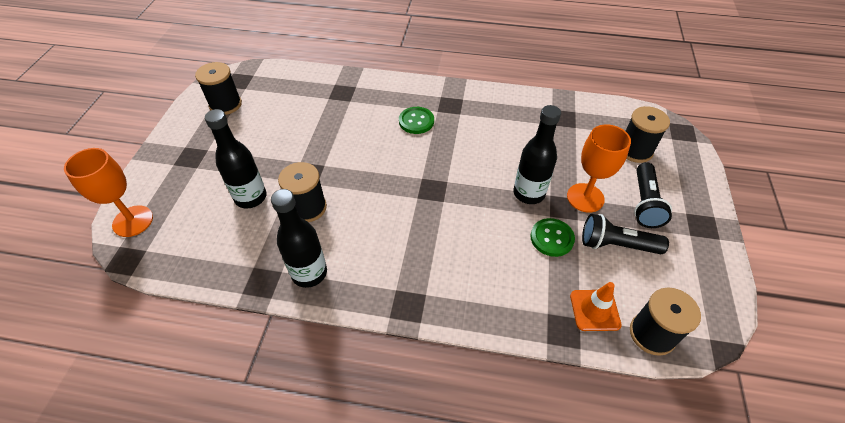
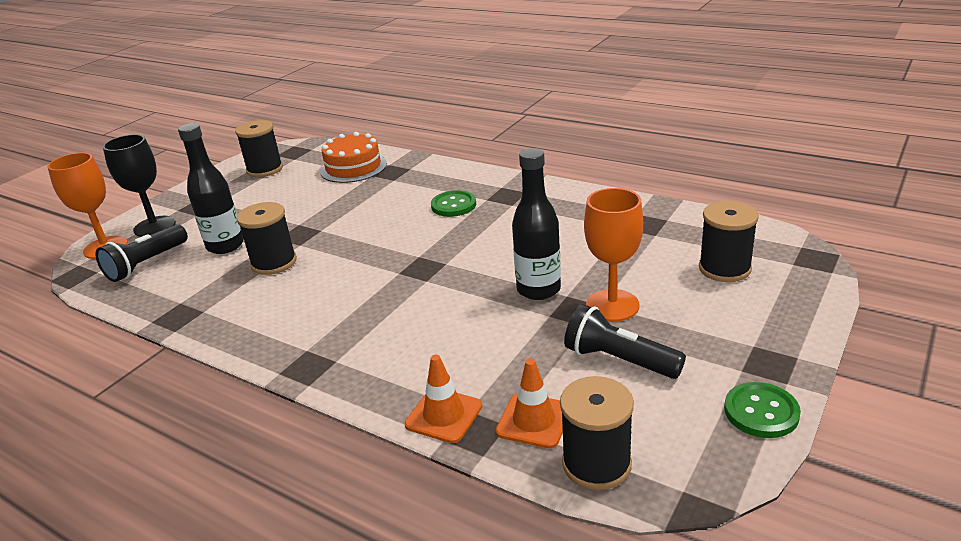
camera: 25 degrees right, 20 degrees down
(165, 188) = (154, 226): none -> black goblet
(306, 92) = (353, 167): none -> orange cake
(309, 273) = (229, 317): black bottle -> none
(534, 322) = (444, 415): none -> orange traffic cone
(552, 238) = (534, 337): green button -> green button (761, 412)
(644, 203) = (696, 324): black flashlight -> black flashlight (146, 264)

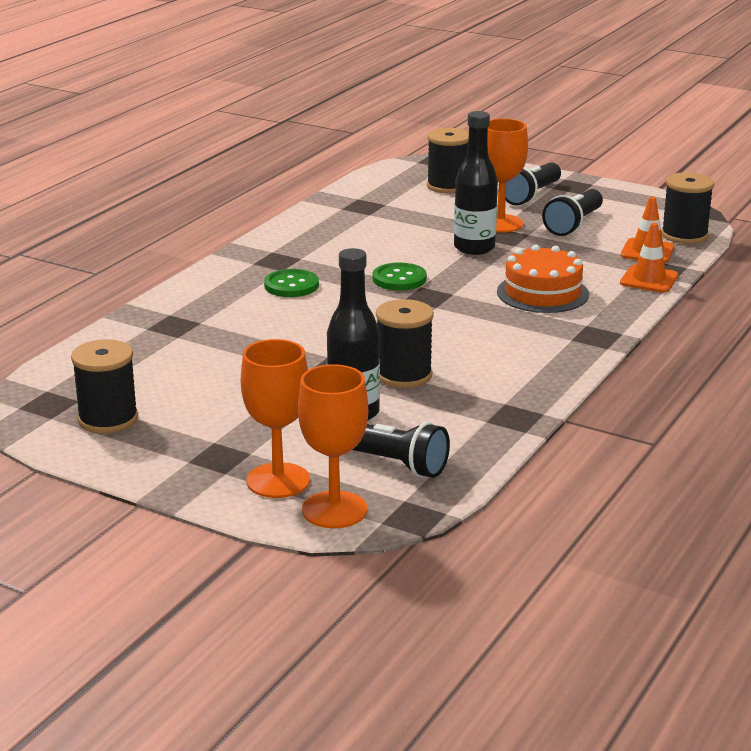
camera: 95 degrees left, 5 degrees down
(154, 226) = (278, 481): black goblet -> orange goblet
(353, 167) = (143, 351): orange cake -> orange cake (542, 293)
(714, 328) = (531, 196): none -> black flashlight
(761, 412) = (623, 192): green button -> green button (399, 279)

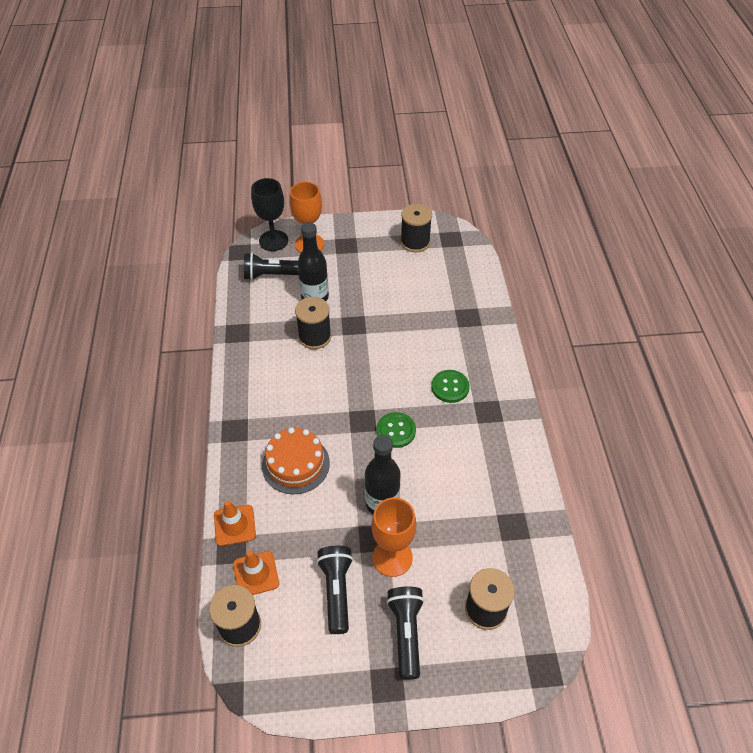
camera: 145 degrees right, 25 degrees up
(334, 510) = (273, 241): orange goblet -> black goblet

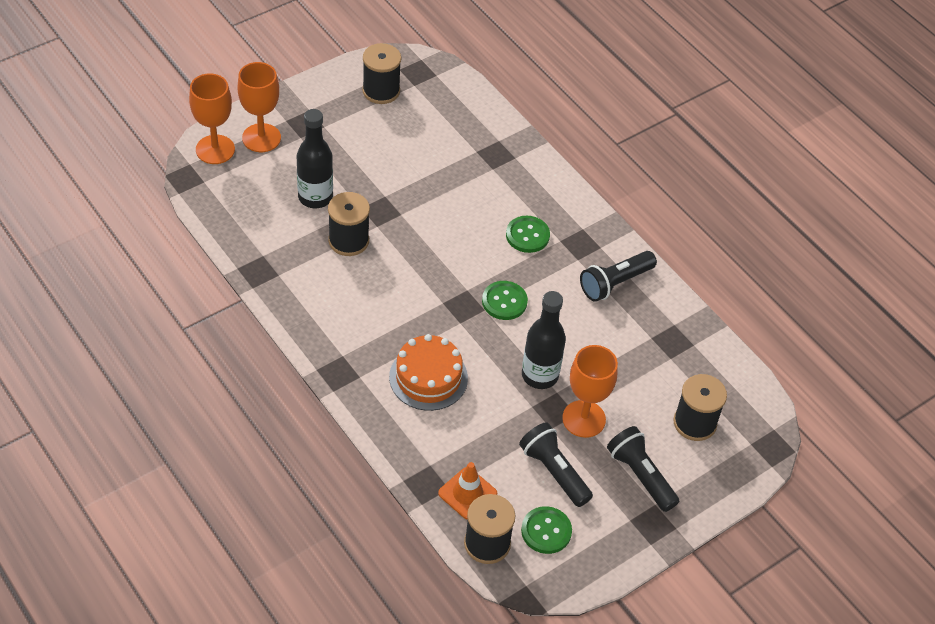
camera: 35 degrees left, 0 degrees up
(234, 525) = (412, 461): orange traffic cone -> none
(272, 275) = (245, 191): black flashlight -> black flashlight (615, 283)
(273, 241) = (215, 149): black goblet -> orange goblet
(293, 640) = (546, 531): none -> green button

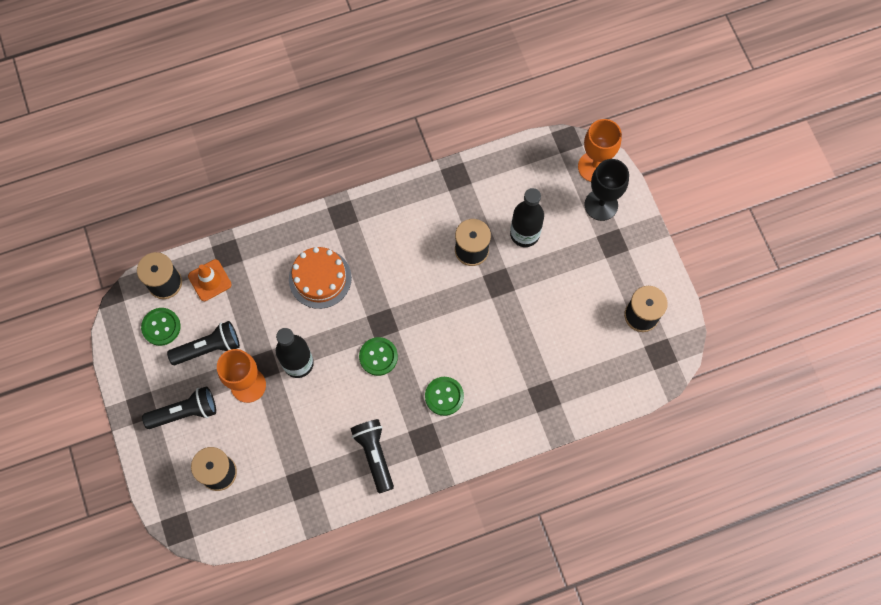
camera: 110 degrees right, 20 degrees up
(261, 138) = (601, 205): orange goblet -> black goblet

